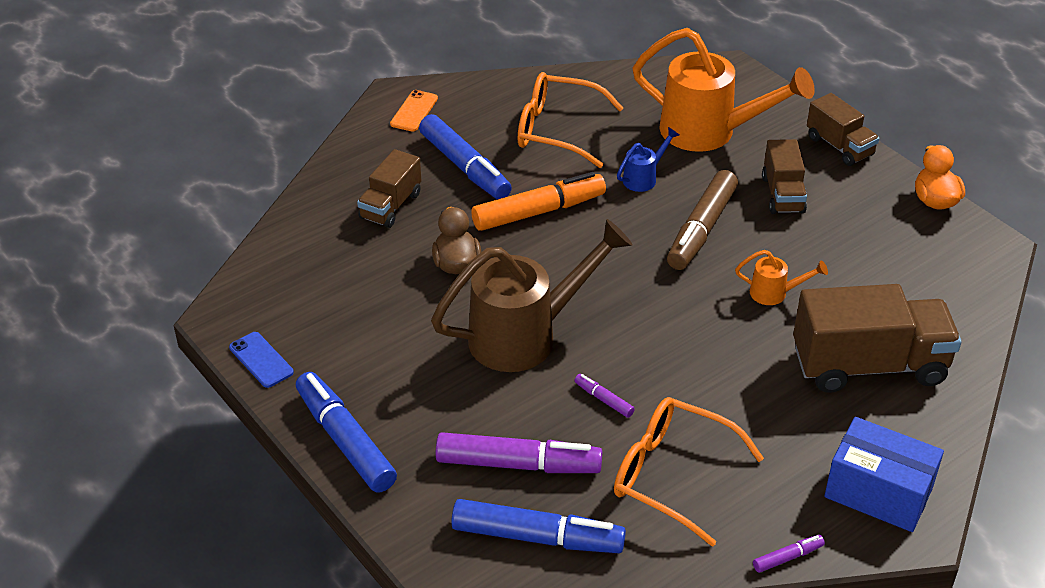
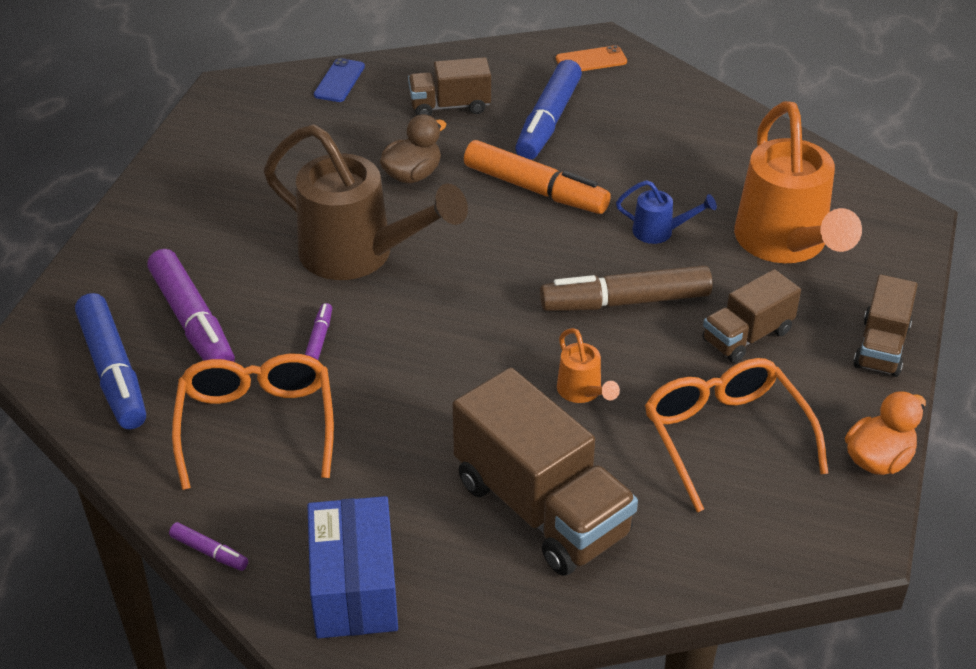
camera: 55 degrees right, 0 degrees up
(261, 360) = (197, 130): blue phone -> blue phone (339, 81)
(345, 440) = (142, 214): blue marker -> none
(556, 130) = (665, 149): orange glasses -> orange glasses (724, 436)

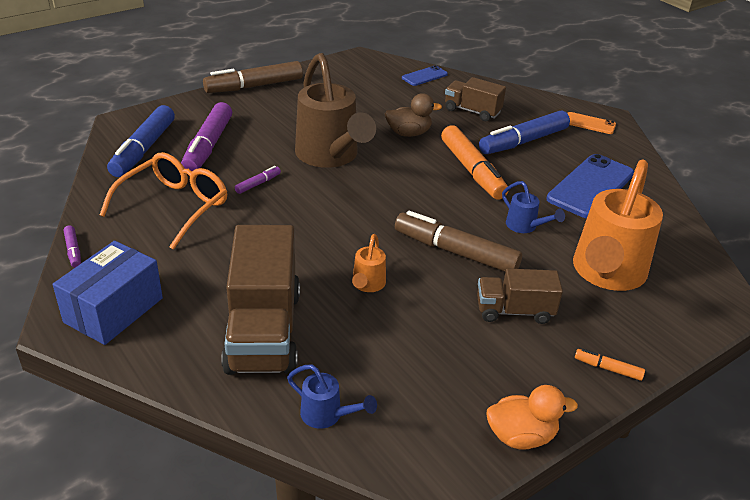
camera: 35 degrees right, 5 degrees down
(140, 202) = (254, 86): none -> brown marker
(672, 145) = (590, 186): none -> blue phone
(702, 552) = (327, 416): none -> blue watering can
(724, 436) = (427, 359): orange glasses -> none
(881, 347) = (608, 368): brown truck -> orange marker

